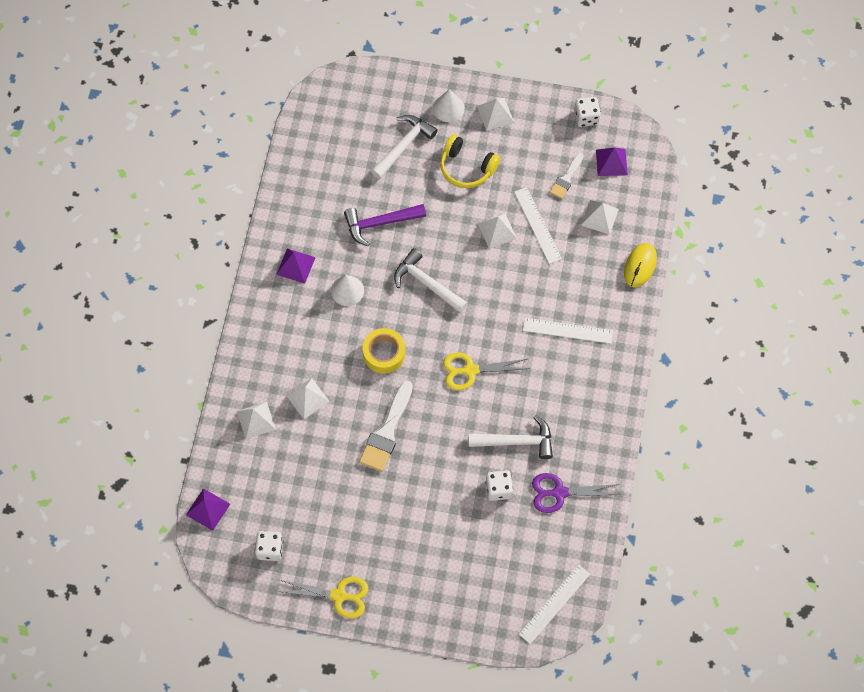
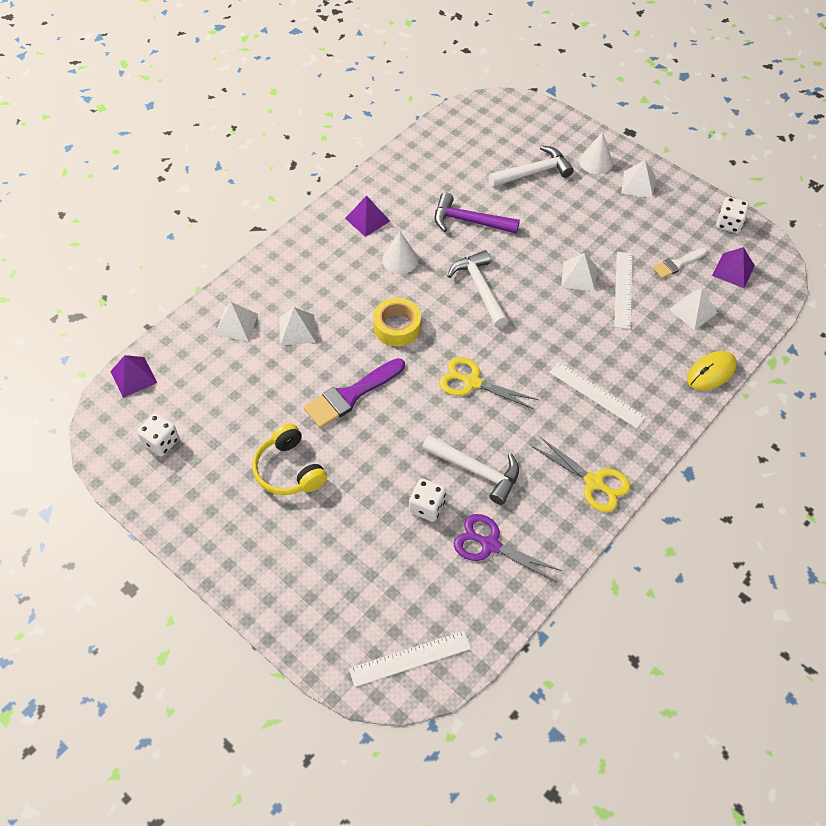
camera: 30 degrees right, 10 degrees down
(339, 596) = (192, 522): yellow scissors -> yellow scissors (594, 482)
(386, 431) = (351, 395): white brush -> purple brush
(467, 168) = (582, 214): yellow headphones -> yellow headphones (289, 470)

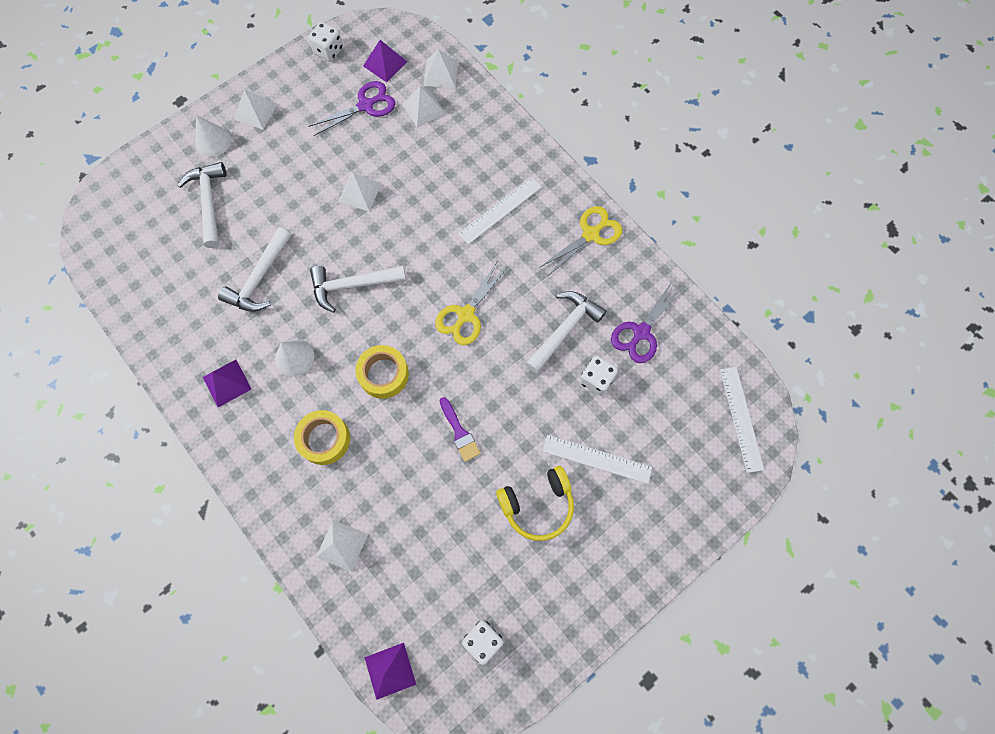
camera: 80 degrees left, 15 degrees up
(297, 329) = (364, 478): white pyramid -> white pyramid (441, 73)
(328, 295) = (324, 439): none -> yellow tape
(351, 395) = (459, 432): purple brush -> purple brush, size x0.59
(469, 221) = (259, 278): purple hammer -> white hammer
(623, 289) = (385, 158): white ruler -> white ruler (597, 459)
(677, 264) = (366, 105): white brush -> purple scissors
(711, 372) = (494, 114): yellow mouse -> none

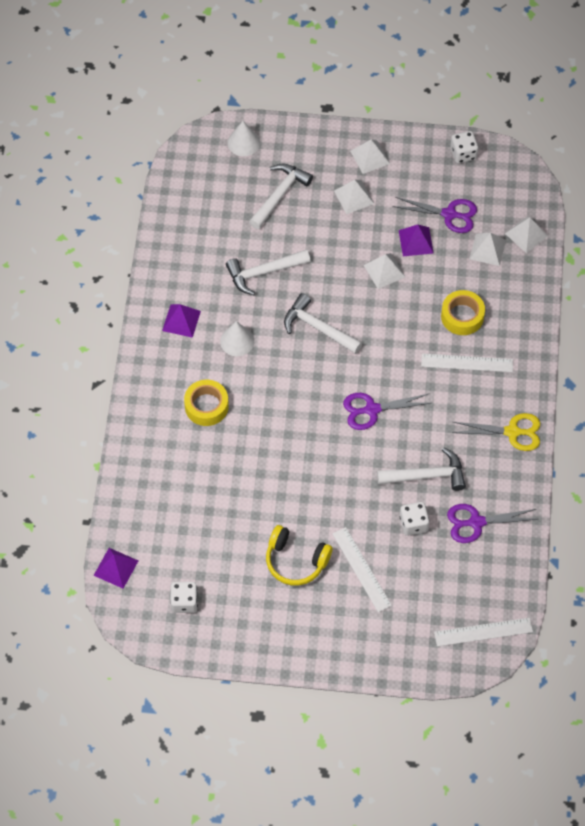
camera: 45 degrees right, 10 degrees down
(213, 141) = (321, 155): white cone -> white cone (243, 142)
(342, 545) = (156, 476): white pyramid -> white pyramid (354, 197)
(383, 374) = (281, 400): yellow tape -> yellow tape (462, 316)
(385, 64) = (493, 195): purple pyramid -> purple pyramid (415, 241)
(459, 432) = (292, 476): purple brush -> none
(466, 315) = (372, 409): yellow scissors -> purple scissors
(741, 418) = (483, 632): white ruler -> white ruler turned 45 degrees clockwise

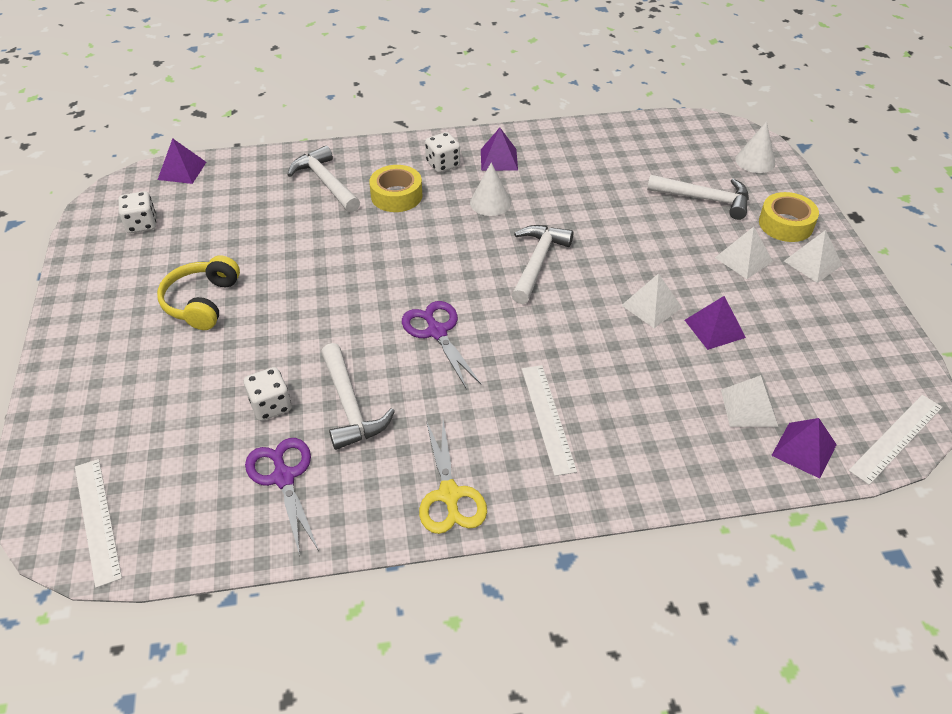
camera: 75 degrees right, 15 degrees down
(264, 272) = (592, 206): white hammer -> white hammer (326, 182)
(361, 569) = (194, 364): white ruler -> white ruler (896, 438)
(449, 214) = (779, 355): purple scissors -> none
(462, 316) = (622, 399): yellow tape -> yellow tape (785, 224)
(463, 153) = (888, 352): white dice -> white dice (443, 164)
(526, 234) = (804, 450): white pyramid -> purple pyramid

